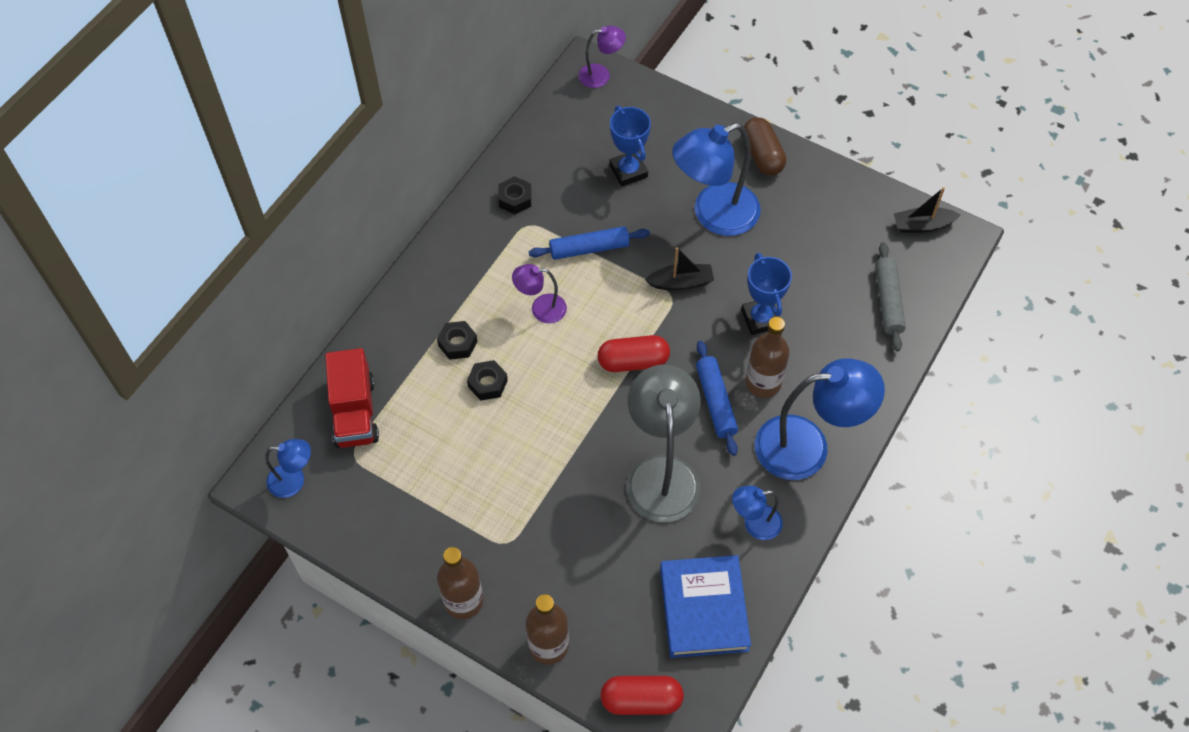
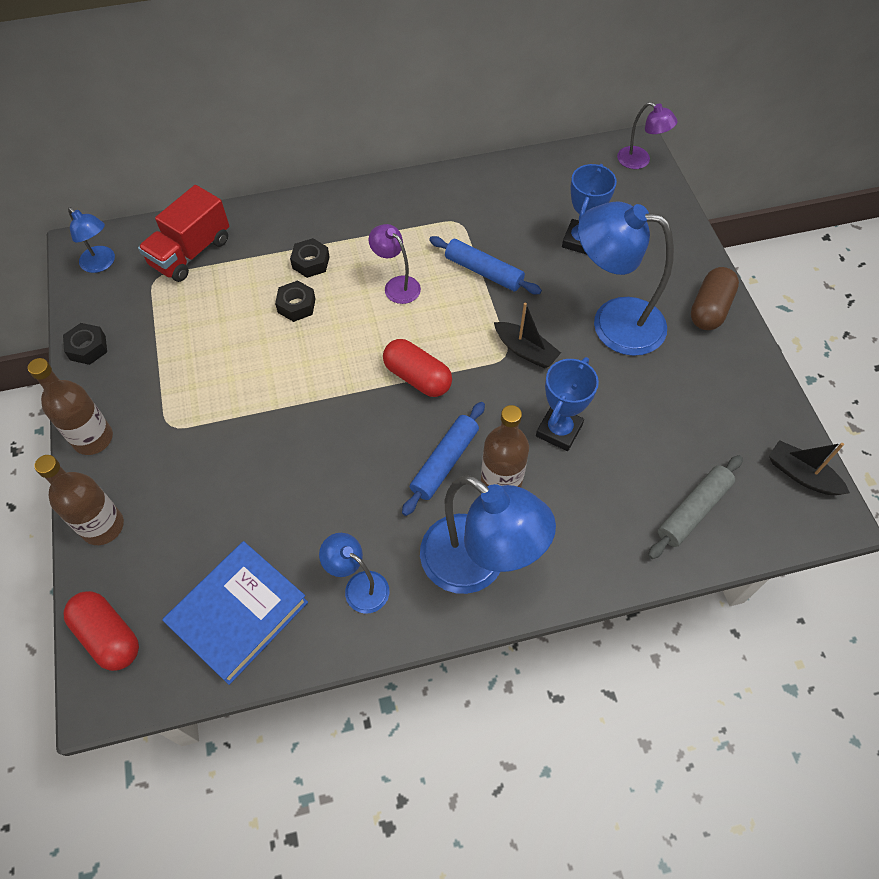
camera: 45 degrees right, 0 degrees up
(515, 199) = (470, 198): black nut -> black nut (88, 348)
(661, 473) = (337, 478): grey lamp -> none

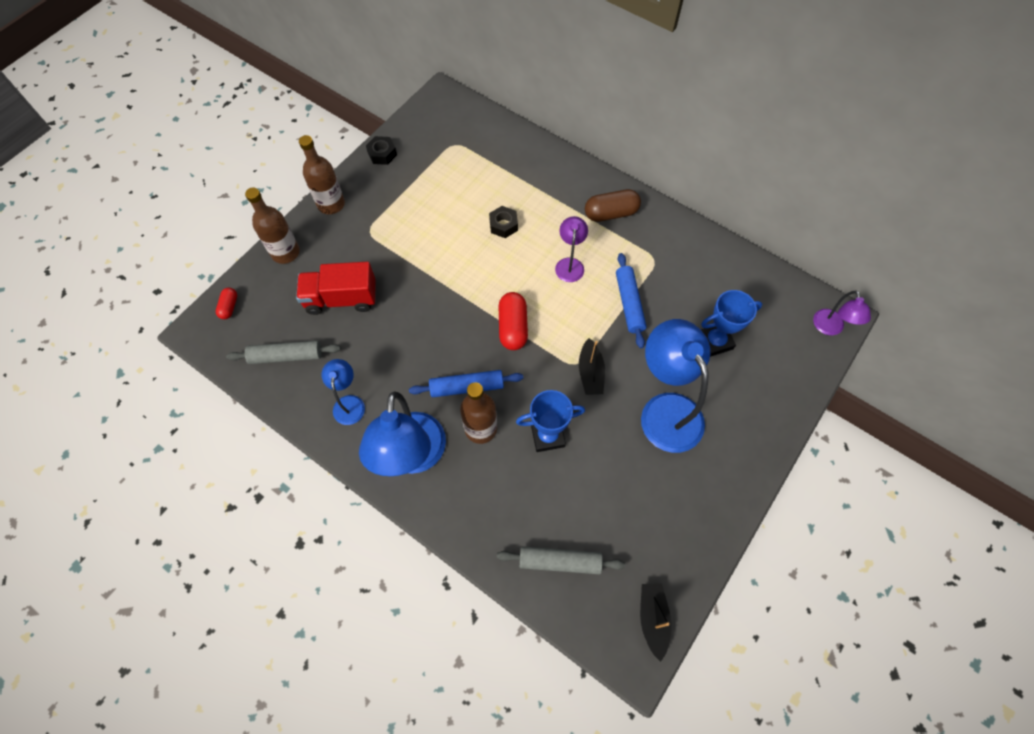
camera: 50 degrees right, 5 degrees up
(102, 264) = (440, 113): blue lamp -> none
(108, 636) = (229, 307): red capsule -> red capsule, size x0.56
(191, 252) = (489, 145): red truck -> red truck (341, 299)
(238, 613) = (286, 356): blue book -> grey rolling pin
(311, 262) = (541, 207): black nut -> none
(709, 309) = (740, 465): brown capsule -> brown capsule (611, 213)

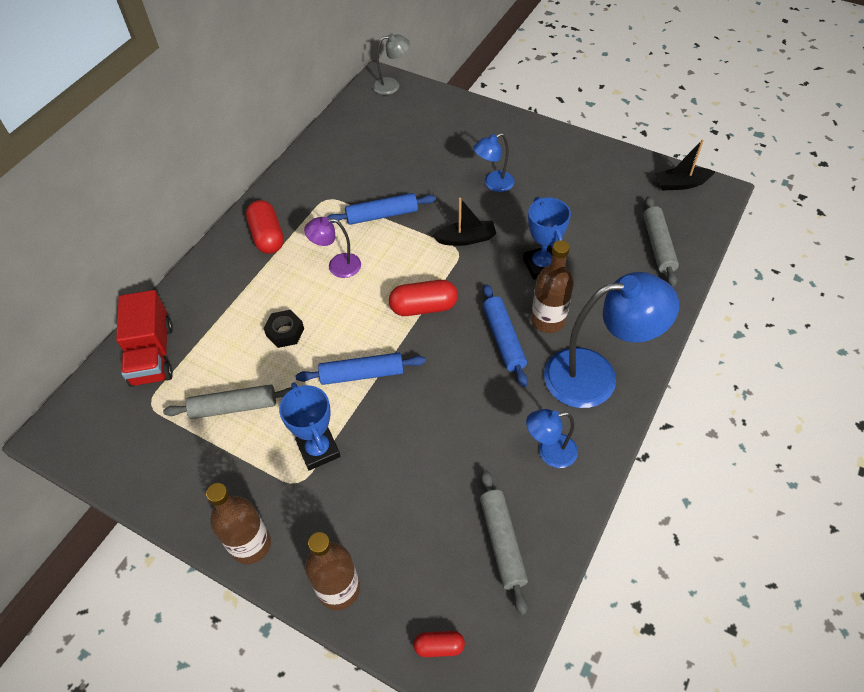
camera: 95 degrees left, 10 degrees down
(341, 299) = (407, 493): red truck -> red truck (152, 354)
(382, 154) = (159, 493): black nut -> none
(440, 193) = (234, 407): none -> grey rolling pin
(452, 276) = (362, 374): none -> blue rolling pin
(611, 213) = (267, 236): brown capsule -> red capsule
(665, 409) = (493, 184): blue lamp -> blue lamp, size x0.51
(715, 341) = (416, 154): blue trophy -> blue trophy (318, 450)
(830, 328) = (392, 85): purple lamp -> grey lamp

